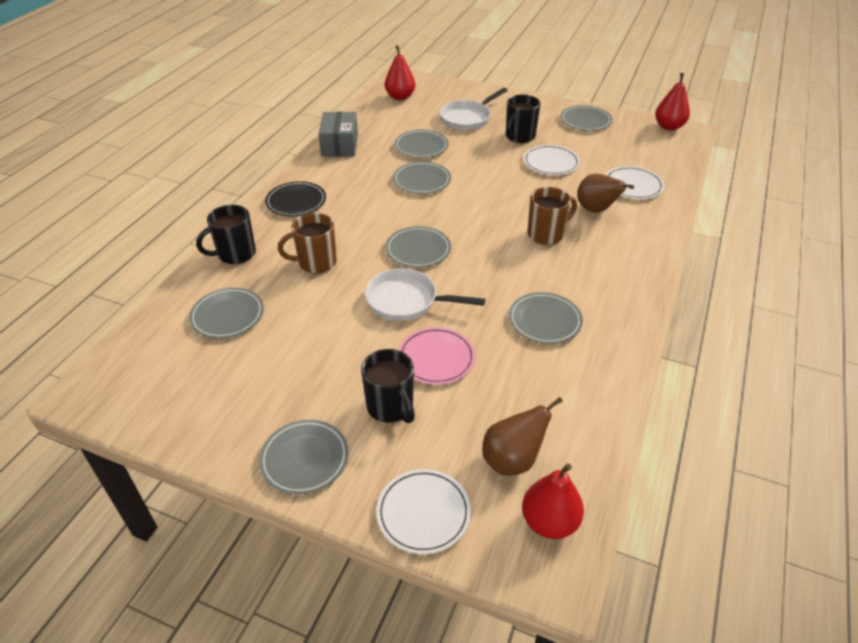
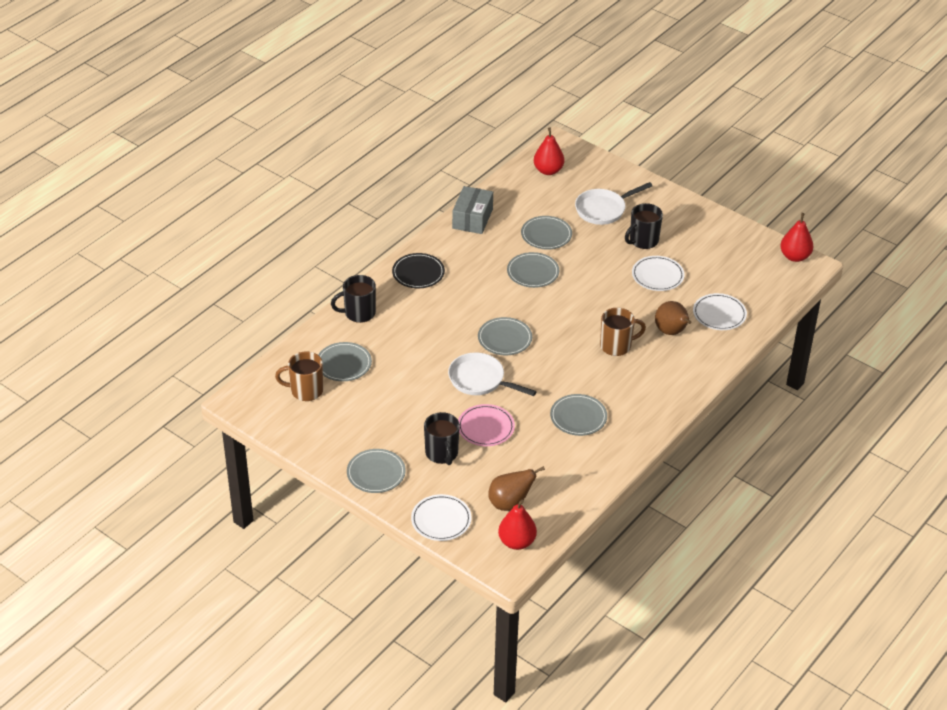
camera: 15 degrees right, 0 degrees up
(316, 262) = (420, 333): brown mug -> brown mug (305, 391)
(585, 120) = (717, 234): grey plate -> none

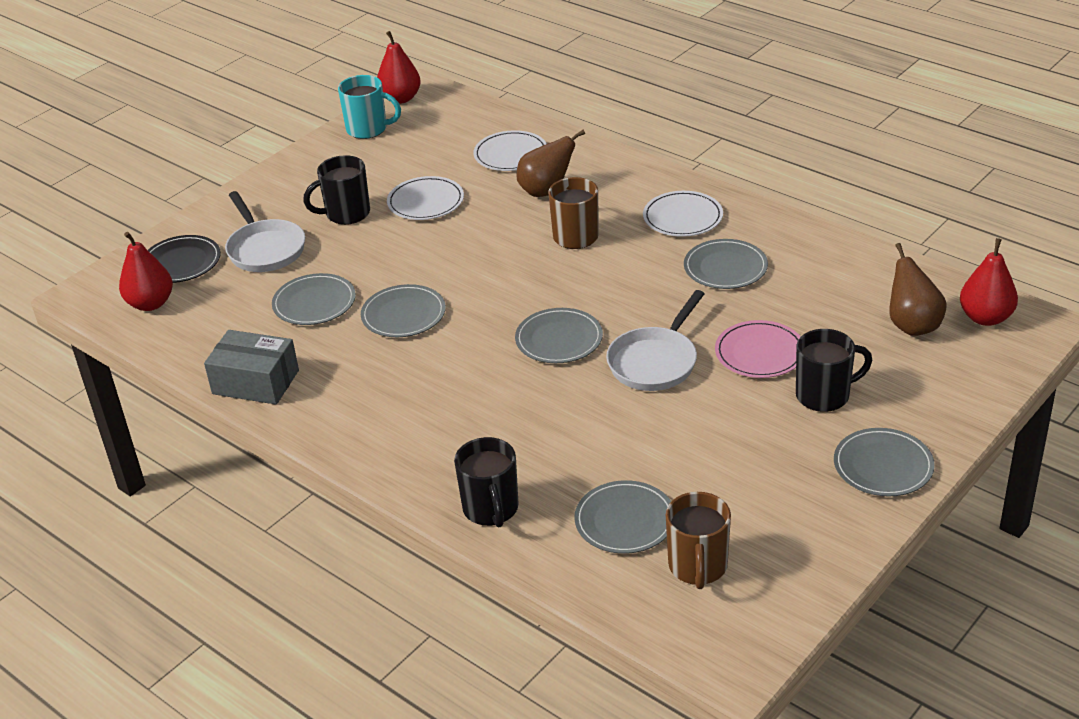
camera: 85 degrees left, 5 degrees down
(418, 273) = (389, 440): black plate -> black plate (181, 262)
(441, 520) = (964, 391): white plate -> white plate (682, 217)
(643, 241) = (346, 214): black mug -> black mug turned 105 degrees clockwise
(750, 243) = (368, 129): none -> turquoise mug

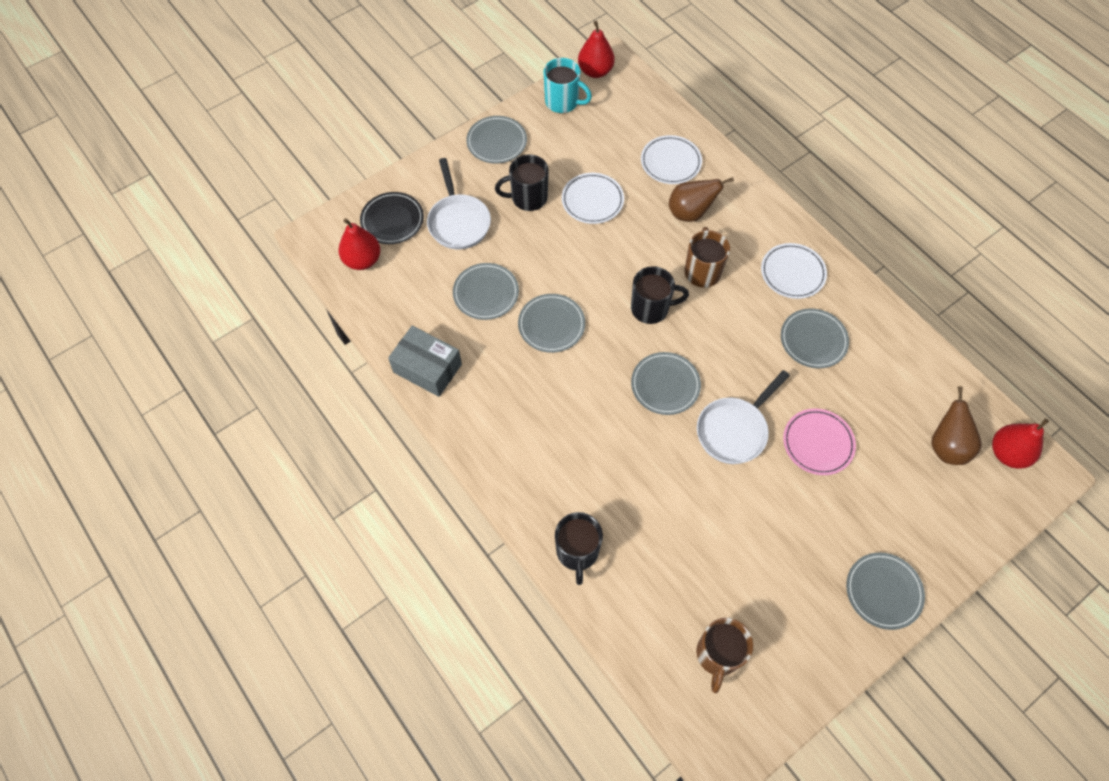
camera: 10 degrees right, 25 degrees up
(625, 521) = (674, 592): grey plate -> grey plate (496, 142)
(824, 395) = (857, 503): black mug -> black mug (651, 308)

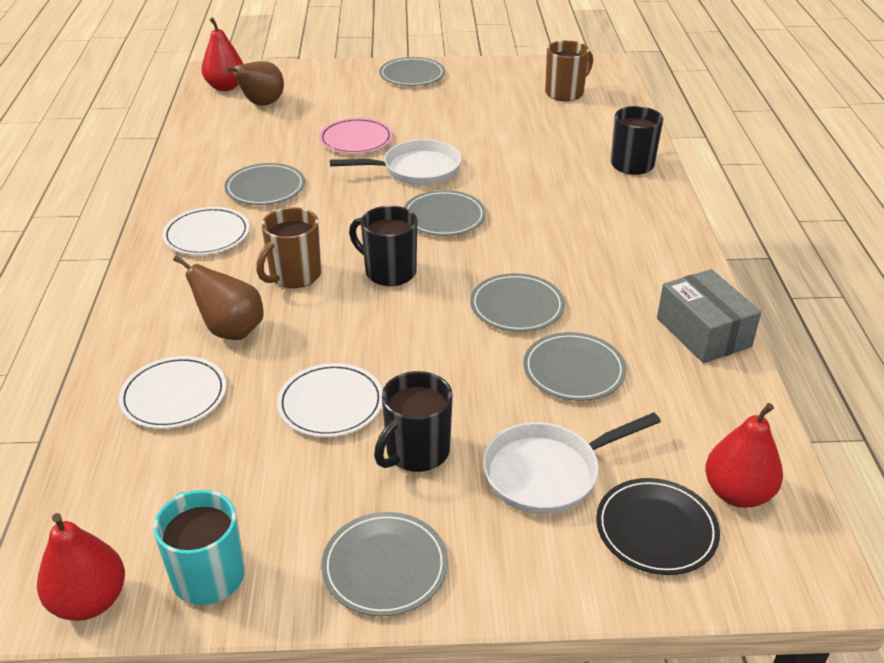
camera: 145 degrees left, 25 degrees down
(458, 222) = (548, 473): white pan -> white pan turned 135 degrees counterclockwise
(528, 198) = (416, 452): black mug -> black mug turned 105 degrees clockwise

